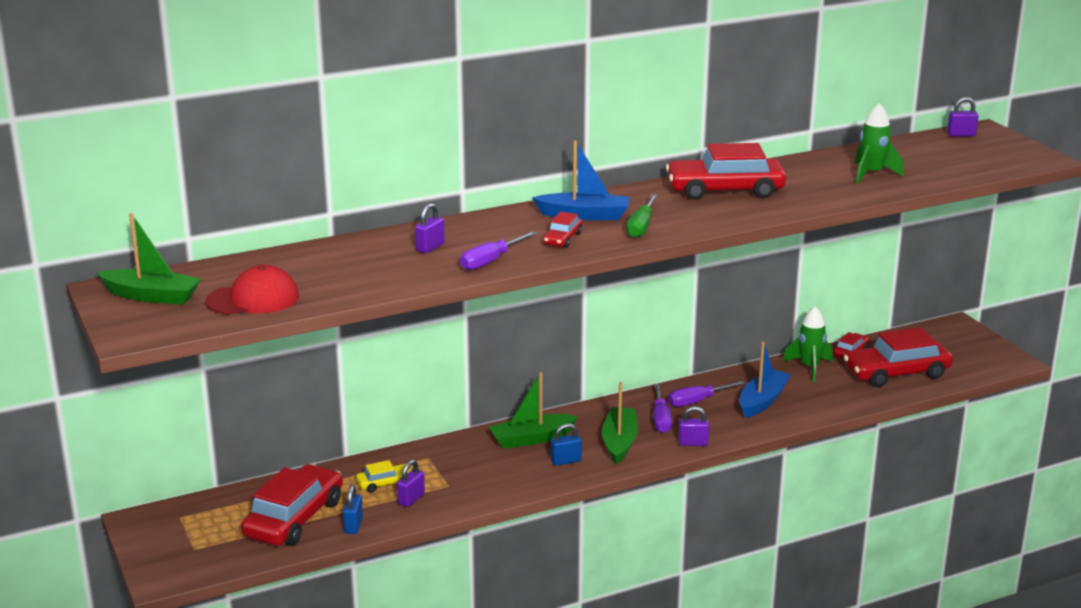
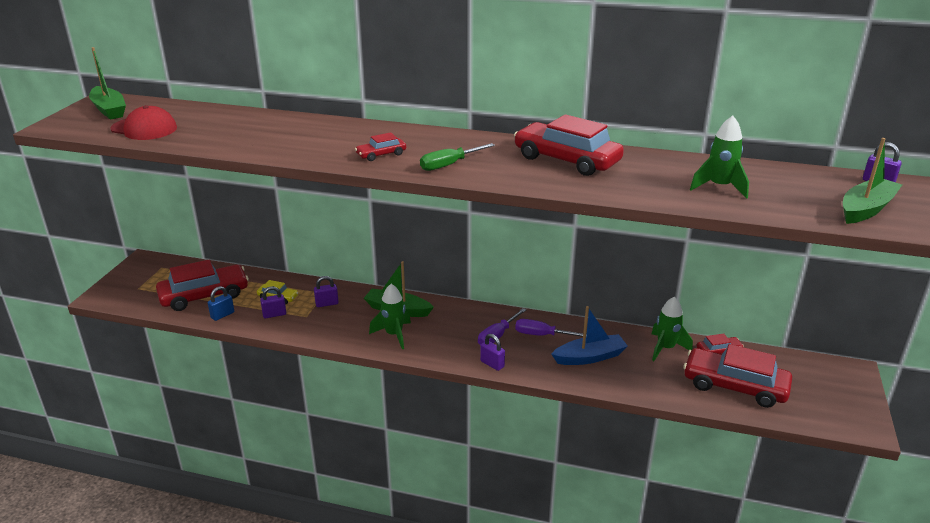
camera: 40 degrees right, 5 degrees up
(430, 247) = (295, 132): purple padlock -> purple padlock (327, 303)
(490, 261) = (306, 153): purple screwdriver -> none
(566, 461) = (394, 335): blue padlock -> green rocket
(584, 215) = (429, 144): blue boat -> none
(619, 442) = (445, 339): green boat -> green boat (866, 209)

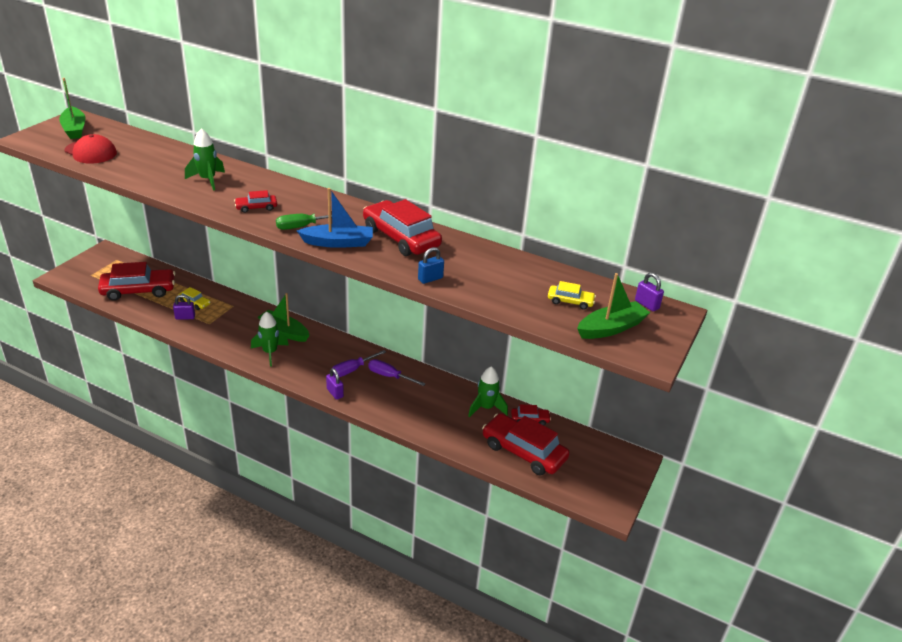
camera: 10 degrees right, 5 degrees up
(222, 315) = (145, 310): blue padlock -> blue padlock (430, 279)
(327, 303) = (230, 315): purple padlock -> none
(589, 357) = (418, 403): blue boat -> blue boat (338, 243)
(719, 187) = (506, 285): green rocket -> green rocket (207, 180)
(799, 191) = (570, 301): none -> yellow car

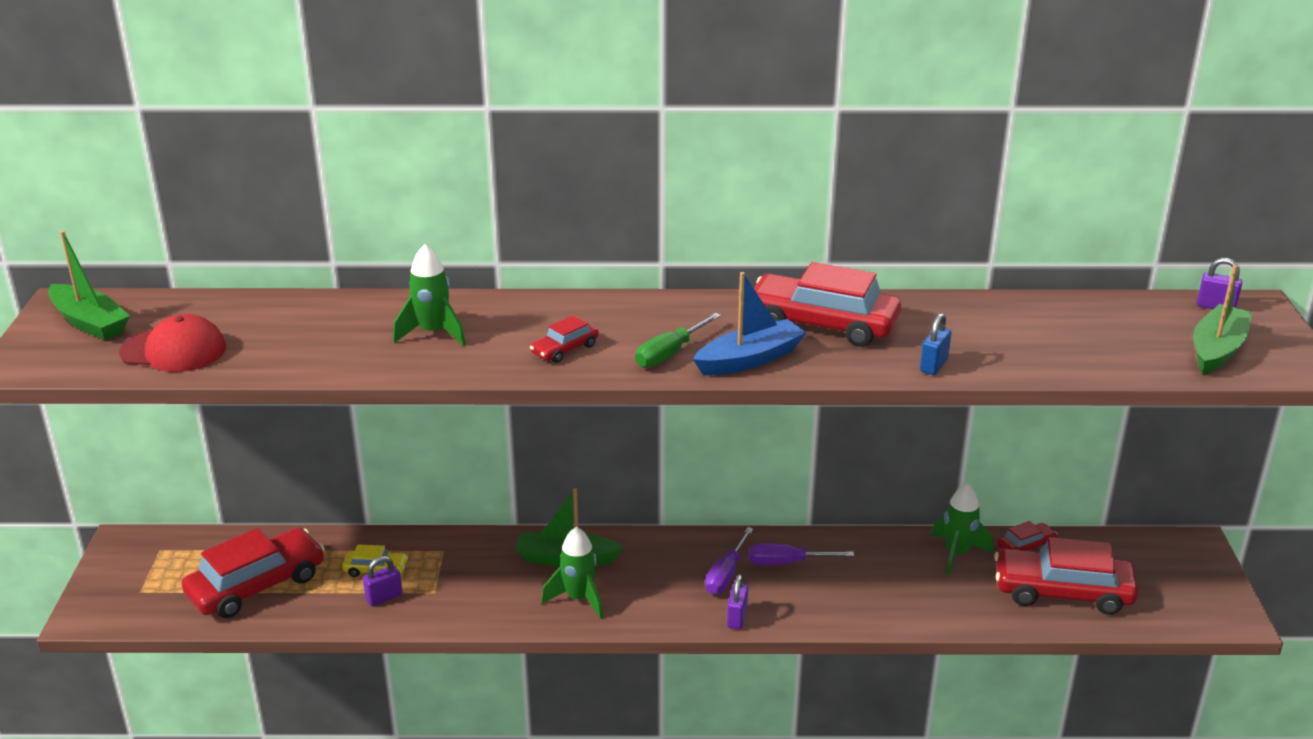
camera: 25 degrees left, 5 degrees down
(335, 393) = (737, 618): purple padlock -> purple padlock turned 75 degrees clockwise
(570, 301) = (1131, 334): yellow car -> none

